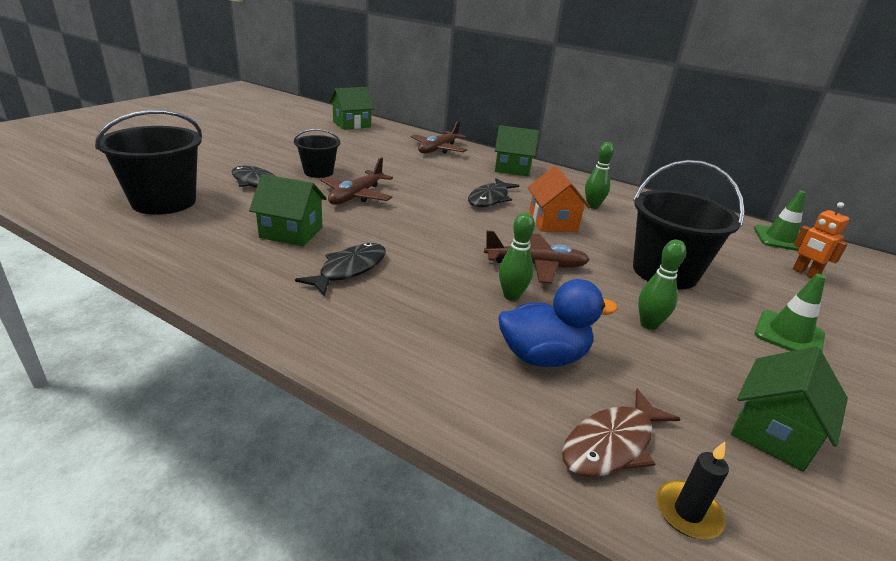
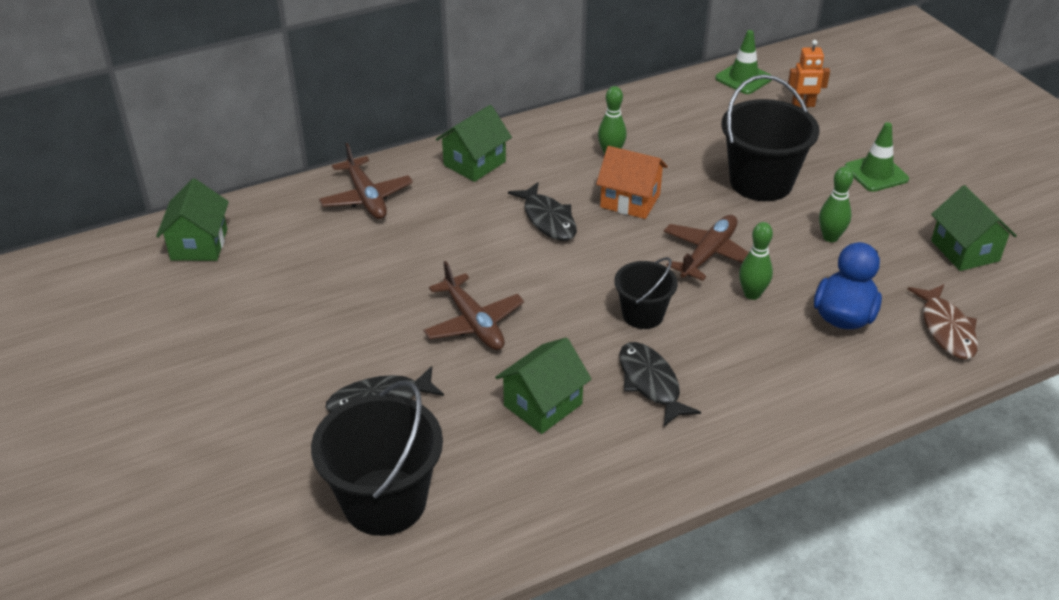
camera: 55 degrees left, 10 degrees up
(318, 172) = (374, 334): black bucket -> black bucket (643, 315)
(688, 512) = (1009, 328): black candle -> none

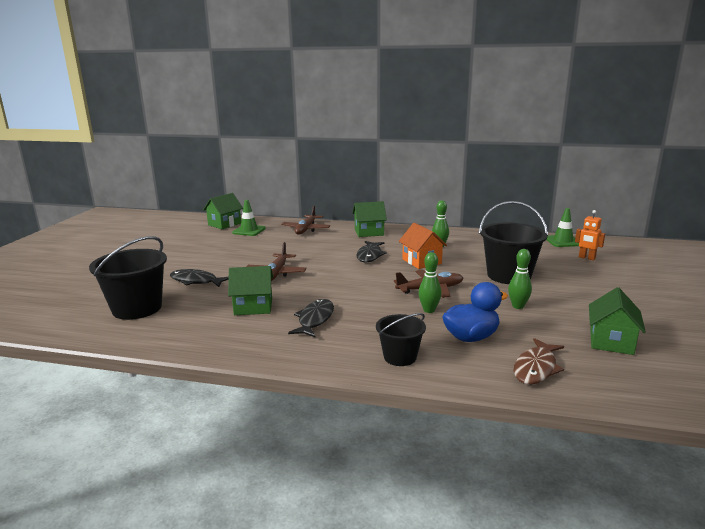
camera: 40 degrees right, 20 degrees down
(643, 315) = (356, 297): black bucket -> black bucket (400, 357)
(876, 173) = (595, 293): green traffic cone -> green traffic cone (249, 230)

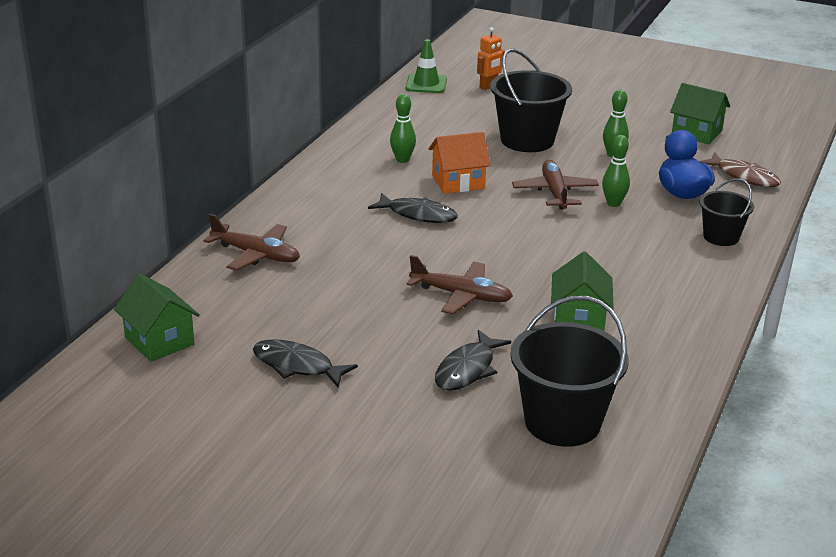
camera: 80 degrees left, 10 degrees up
(249, 230) = (224, 313): green traffic cone -> none
(315, 319) = (626, 277): black fish -> black fish (297, 366)
(369, 232) = (309, 201): green house -> none

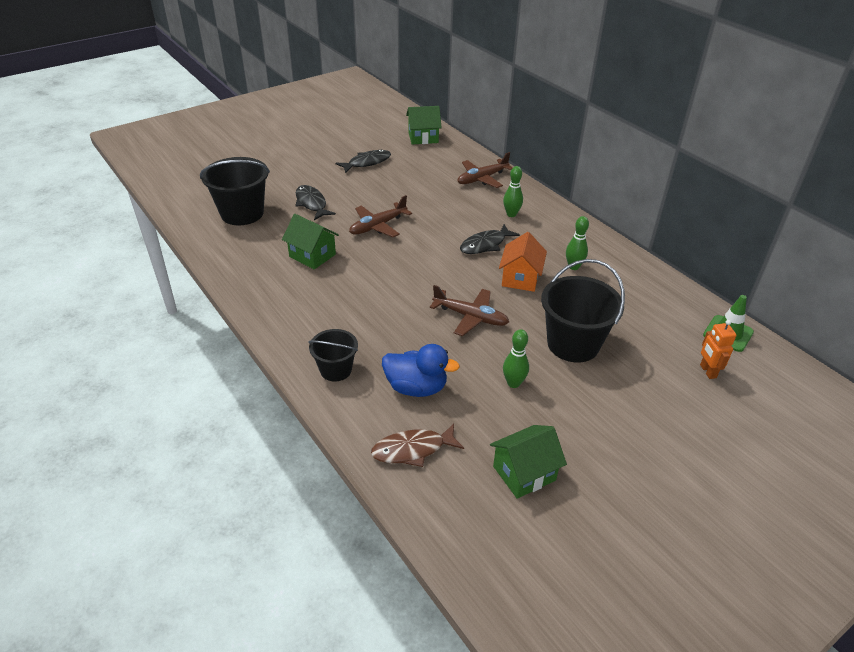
camera: 120 degrees right, 10 degrees up
(613, 203) = (431, 339): green bowling pin -> green bowling pin (511, 214)

